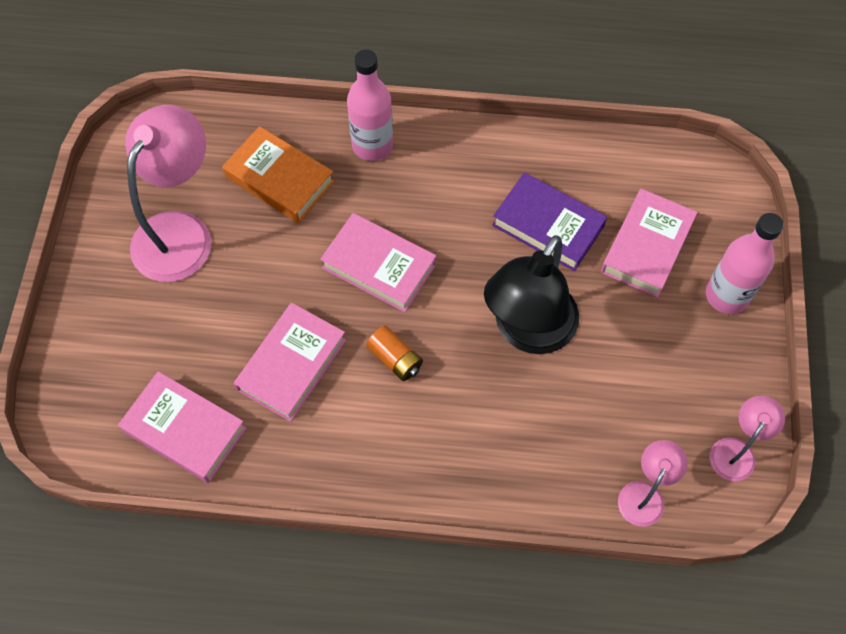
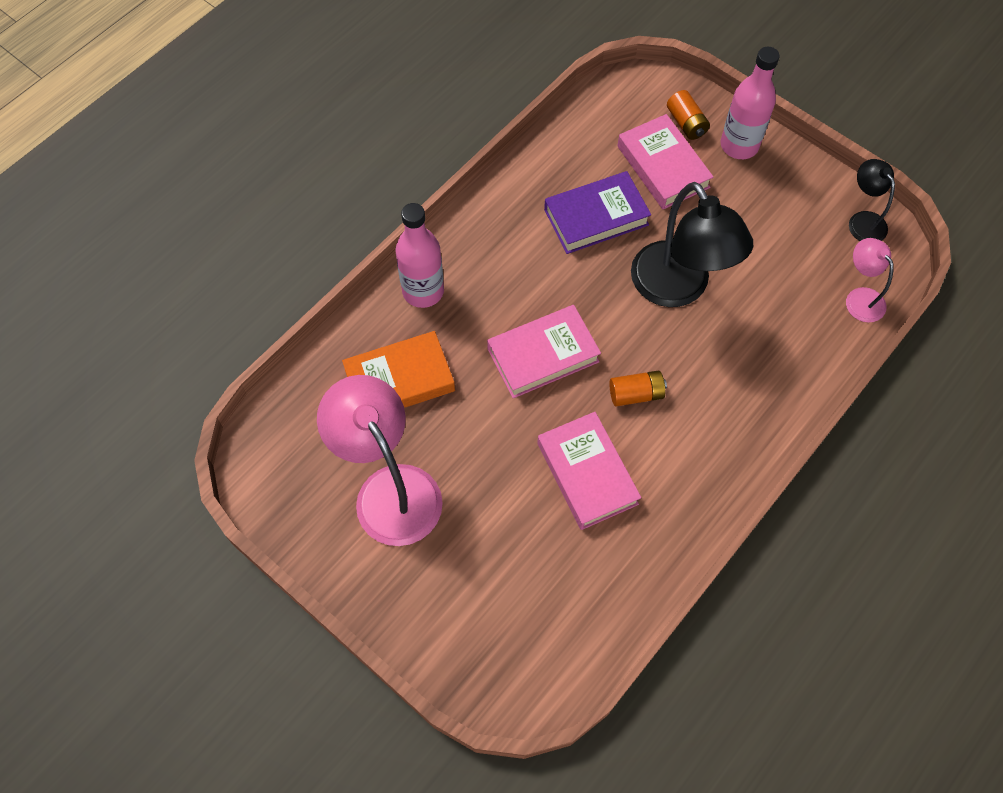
camera: 55 degrees left, 0 degrees up
(185, 430) = (589, 592): pink book -> none
(711, 238) = (686, 123): none -> orange battery
(736, 451) = (863, 220): pink lamp -> black lamp

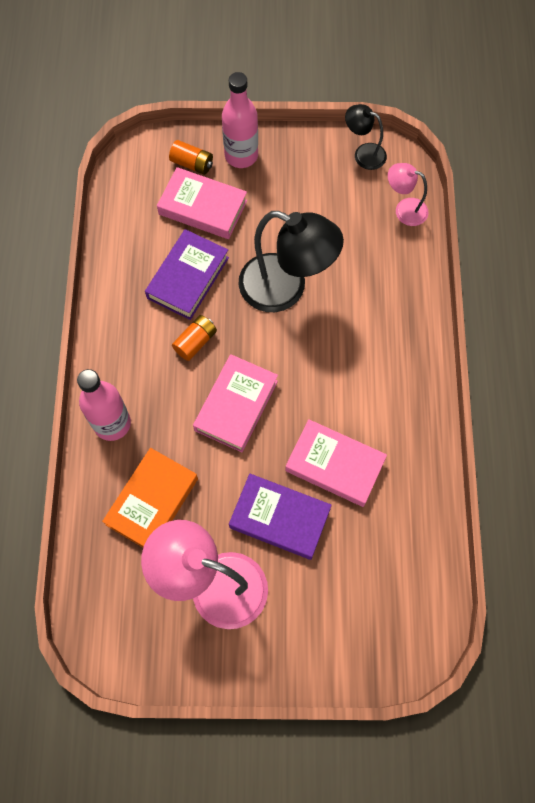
camera: 40 degrees left, 5 degrees up
(496, 479) = (280, 518): none -> purple book
(636, 394) = (320, 384): orange battery -> orange battery (195, 342)

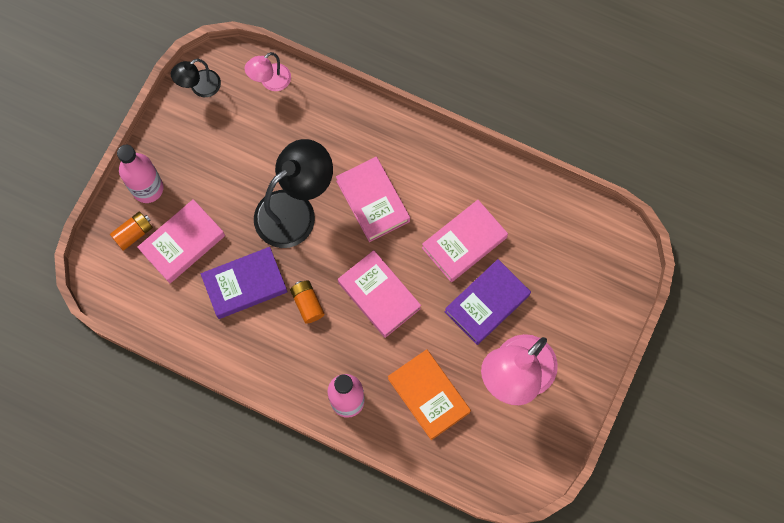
camera: 65 degrees left, 5 degrees up
(188, 278) = (245, 284): purple book -> purple book turned 75 degrees counterclockwise
(332, 355) = (373, 201): none -> pink book

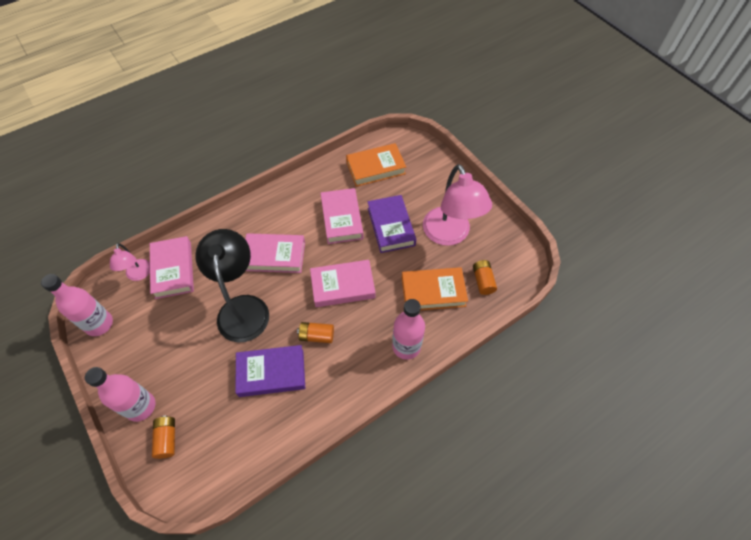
camera: 60 degrees left, 15 degrees down
(182, 243) = (205, 403): pink book -> pink book (173, 270)
(200, 87) = (99, 324): black lamp -> pink bottle
(245, 284) = (271, 373): purple book -> purple book turned 75 degrees clockwise
(475, 443) = (483, 281): none -> orange battery
(561, 238) = (376, 168): none -> orange book

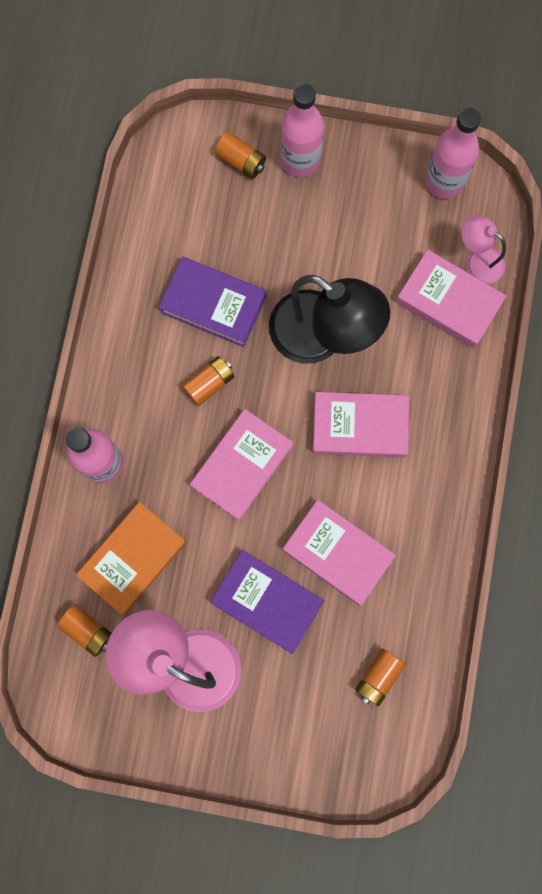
camera: 135 degrees right, 20 degrees up
(271, 373) = (213, 304): purple book -> purple book turned 75 degrees clockwise
(274, 256) = (359, 426): pink book -> pink book turned 45 degrees clockwise
(376, 168) = (378, 677): orange book -> orange battery

